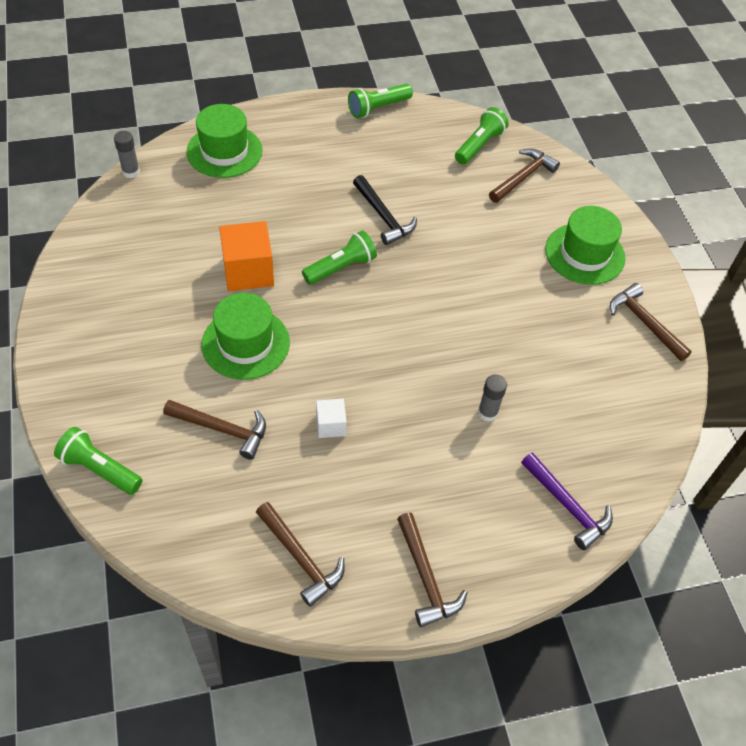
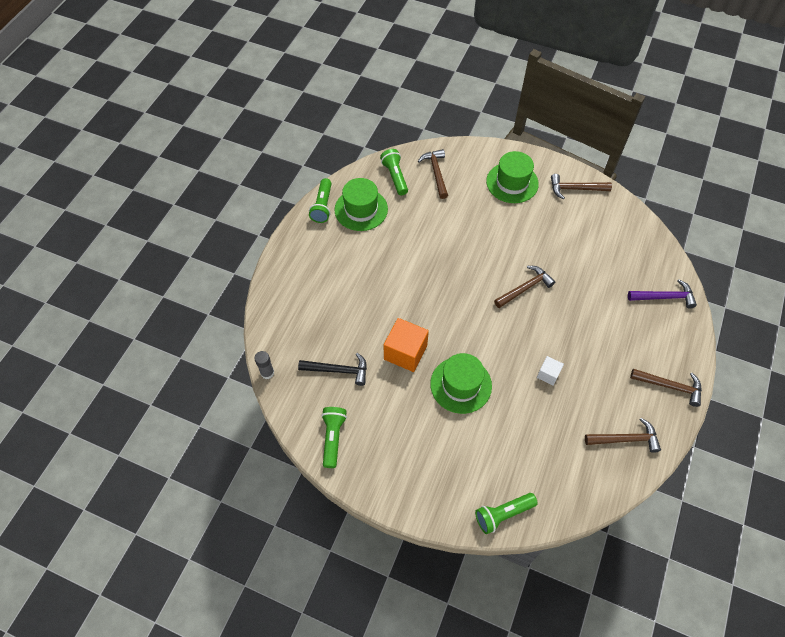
camera: 50 degrees left, 5 degrees up
(222, 429) = (516, 432): brown hammer -> brown hammer (525, 288)
(224, 151) = (292, 309): green hat -> green hat (361, 209)
(341, 267) = (438, 302): green flashlight -> green flashlight (333, 438)
(383, 216) = (414, 257): black hammer -> black hammer (338, 370)
(487, 412) = (587, 295): grey glue stick -> none

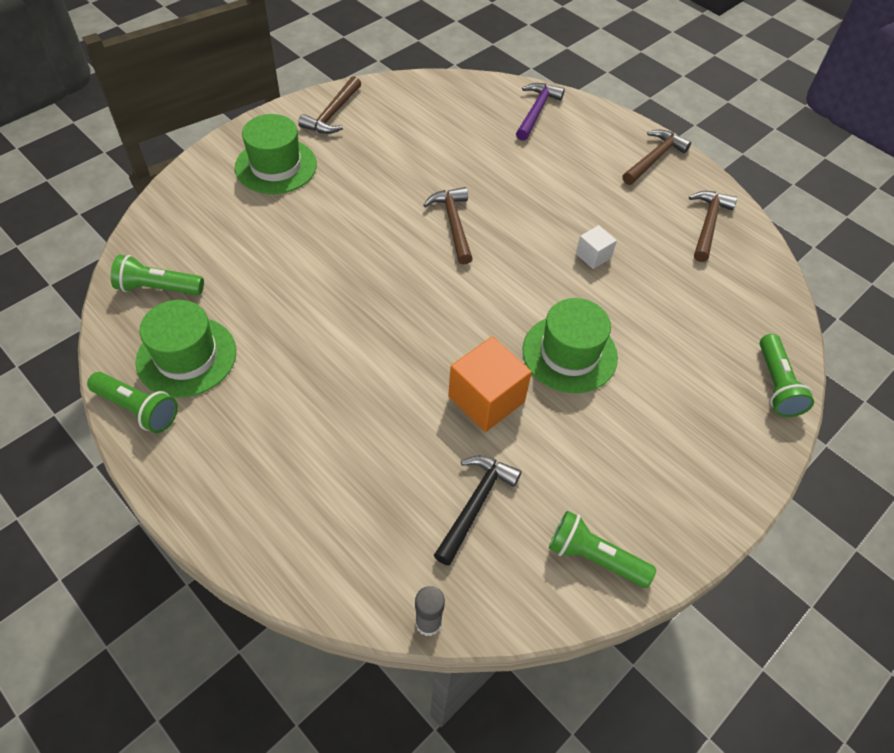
camera: 70 degrees left, 5 degrees down
(436, 173) = (192, 237): brown hammer -> none

